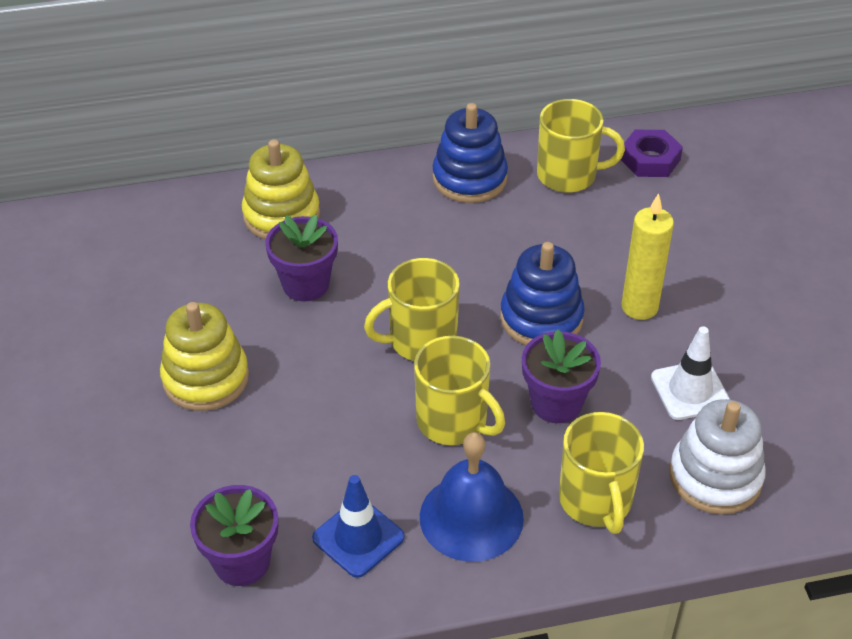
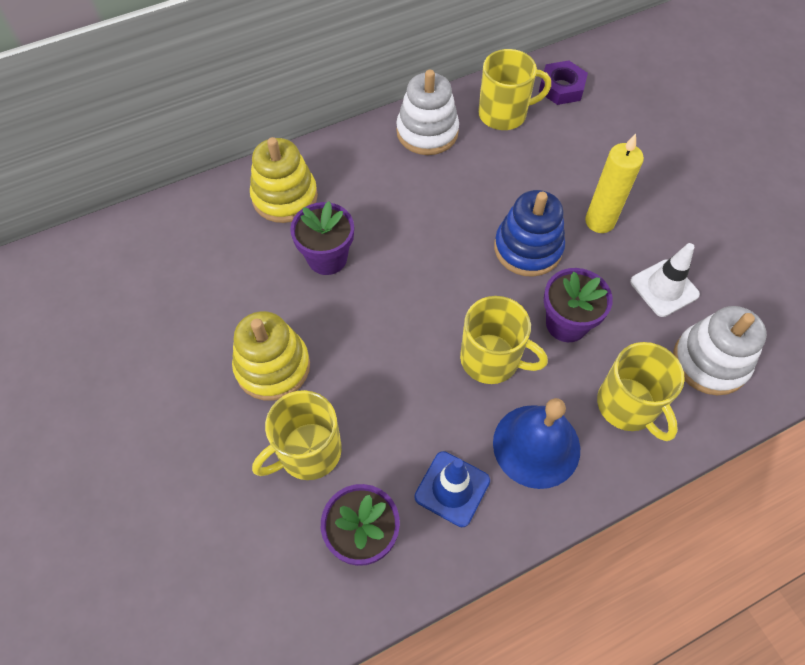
camera: 15 degrees left, 15 degrees up
(421, 340) = (439, 290): yellow mug -> yellow mug (308, 452)
(469, 178) = (427, 132): blue stacking toy -> white stacking toy

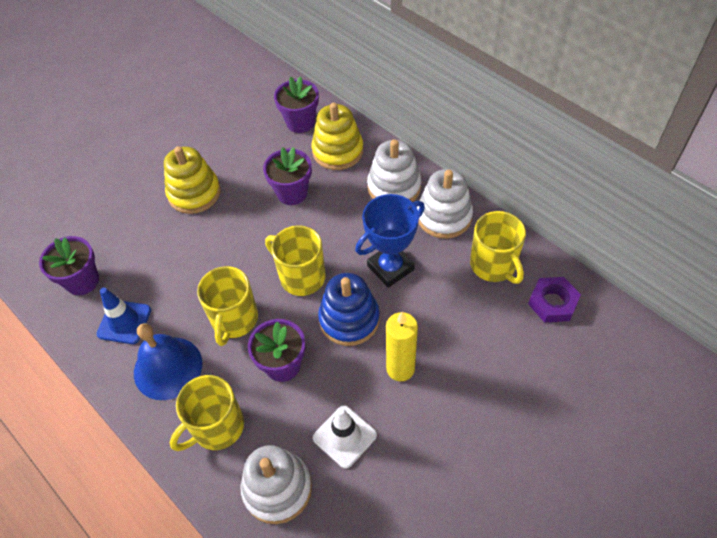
camera: 75 degrees right, 5 degrees down
(215, 222) = (300, 122): none -> purple flower pot
(308, 452) = (136, 233): yellow mug -> yellow mug (301, 276)
(367, 161) = (394, 187): none -> white stacking toy
(475, 195) = (390, 268): none -> blue trophy

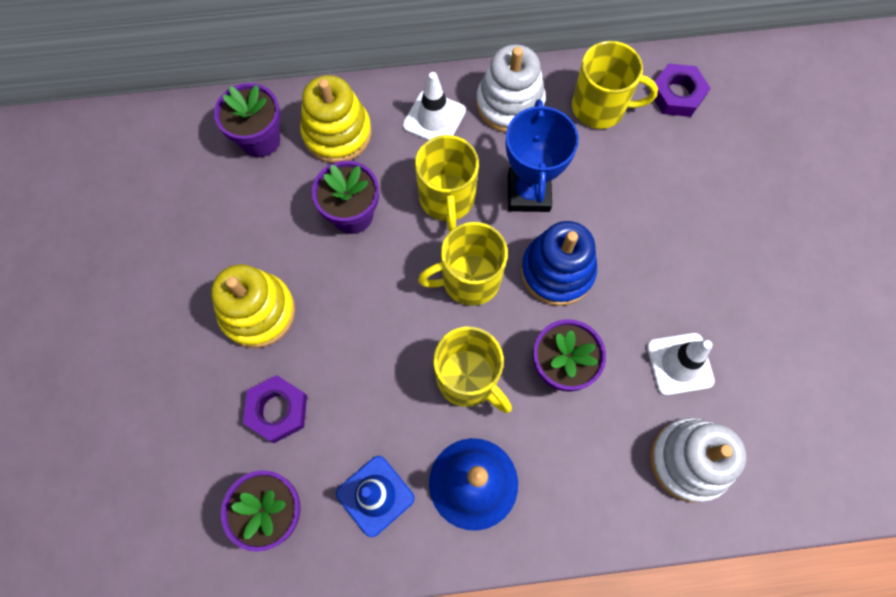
camera: 55 degrees left, 15 degrees up
(142, 241) = (277, 410): none -> purple nut
(217, 427) = (582, 476): yellow mug -> yellow mug (447, 199)
(394, 187) = (434, 118): white stacking toy -> white traffic cone
(400, 369) = (646, 266): yellow candle -> none

